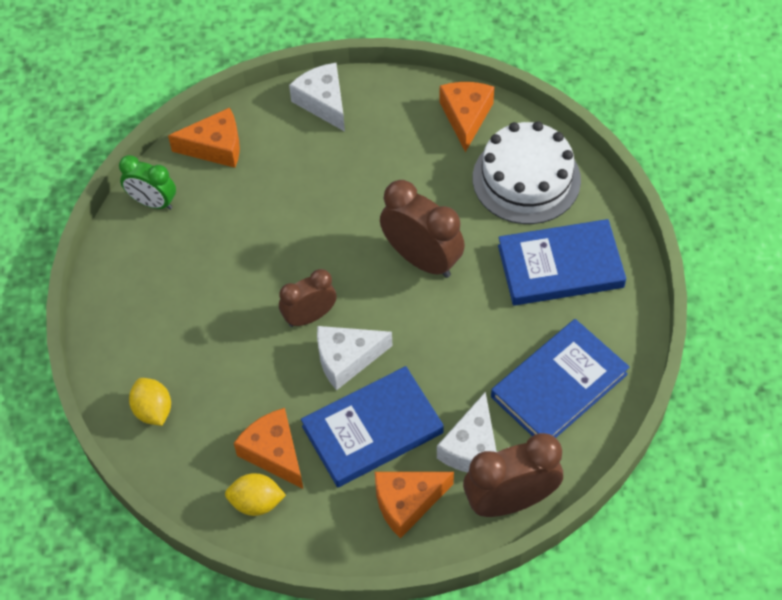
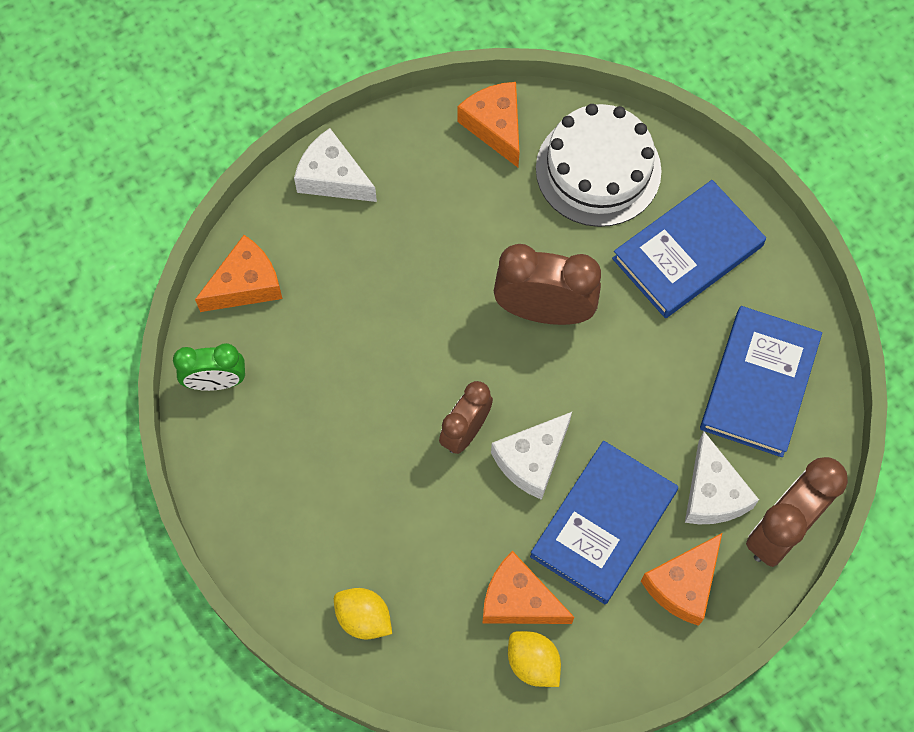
camera: 30 degrees left, 10 degrees up
(256, 502) = (533, 663): yellow lemon -> yellow lemon turned 75 degrees clockwise

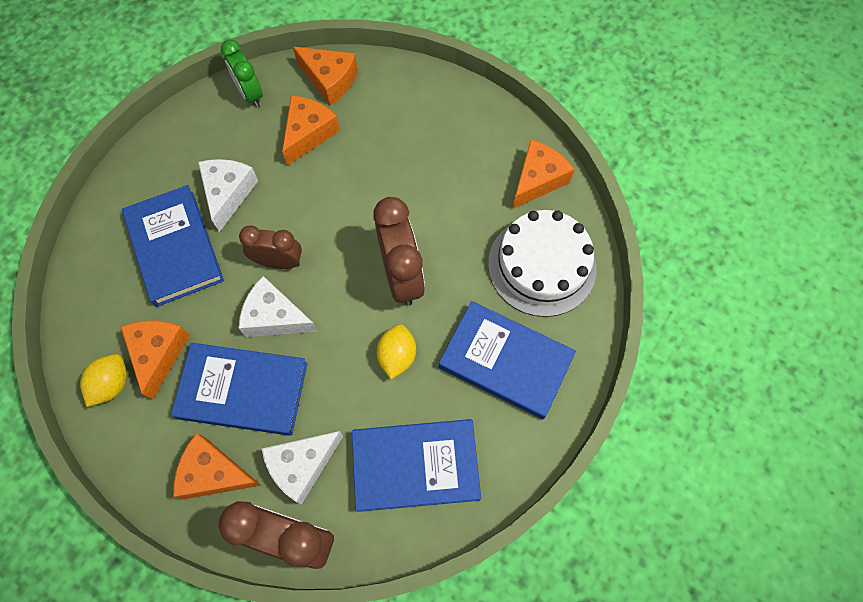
camera: 65 degrees right, 0 degrees up
(310, 336) = (308, 133): none -> orange cheese
(333, 177) = (438, 96): white cheese -> white cheese (228, 194)
(363, 618) = (110, 255): yellow lemon -> yellow lemon (397, 356)
(391, 540) = (175, 248): none -> blue book

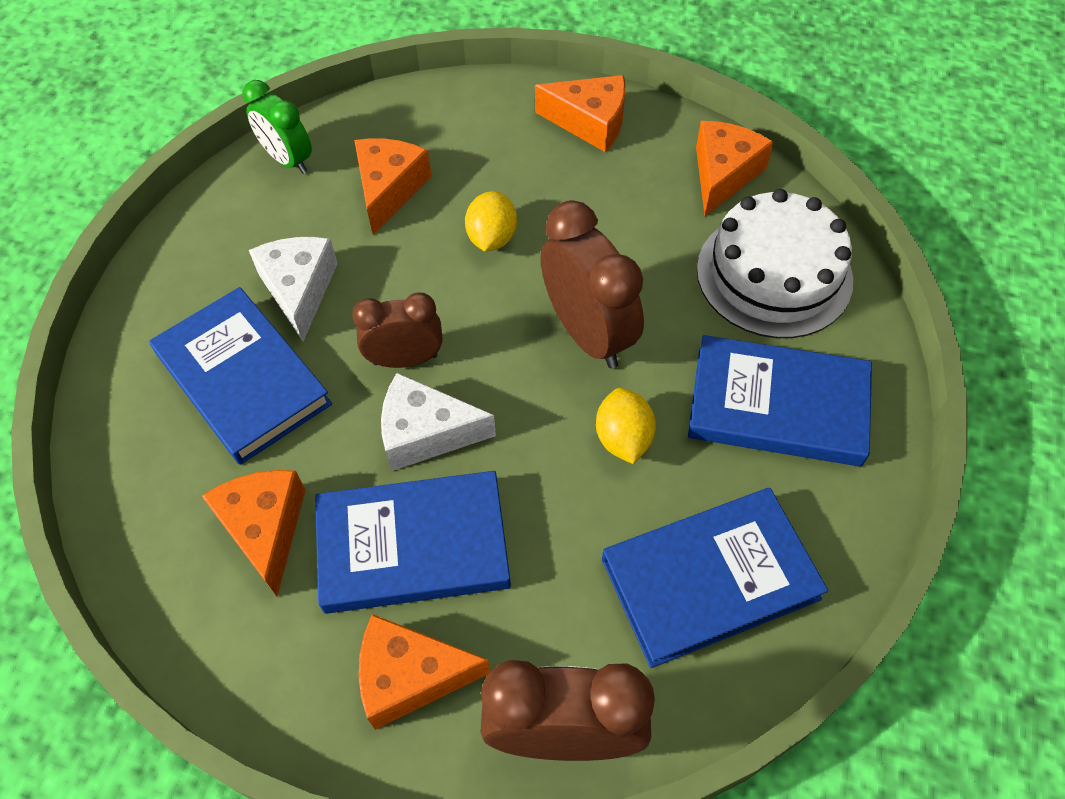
camera: 15 degrees left, 10 degrees down
(112, 384) = (205, 592): yellow lemon -> yellow lemon (492, 238)
(302, 465) = (542, 626): white cheese -> none
(329, 80) = (394, 120): orange cheese -> orange cheese (590, 122)

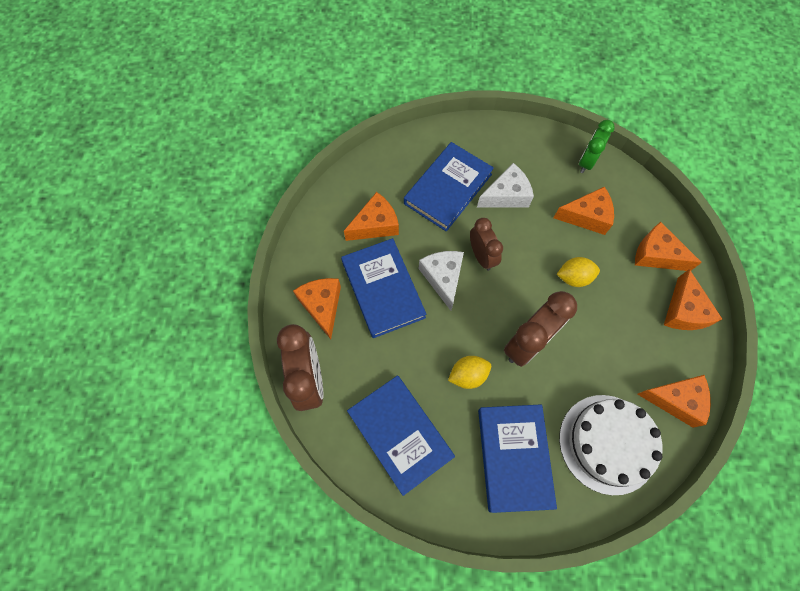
camera: 75 degrees right, 10 degrees up
(489, 124) = (656, 254): none -> orange cheese

